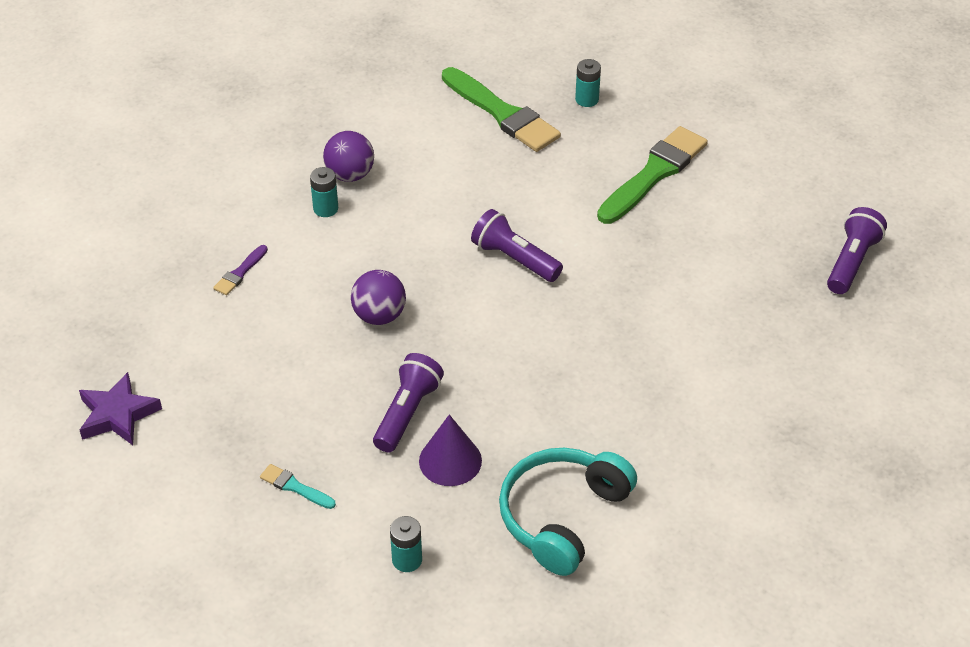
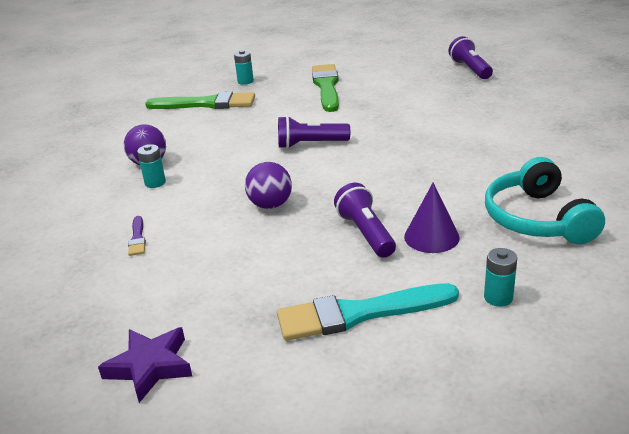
camera: 40 degrees left, 15 degrees down
(295, 487) = (359, 313): turquoise brush -> turquoise brush, size x2.22

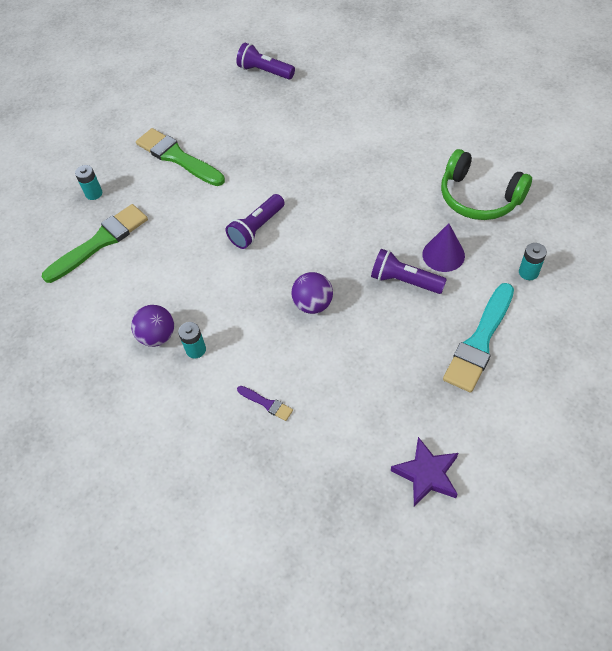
camera: 45 degrees left, 25 degrees up
(537, 219) = (479, 197): turquoise headphones -> green headphones

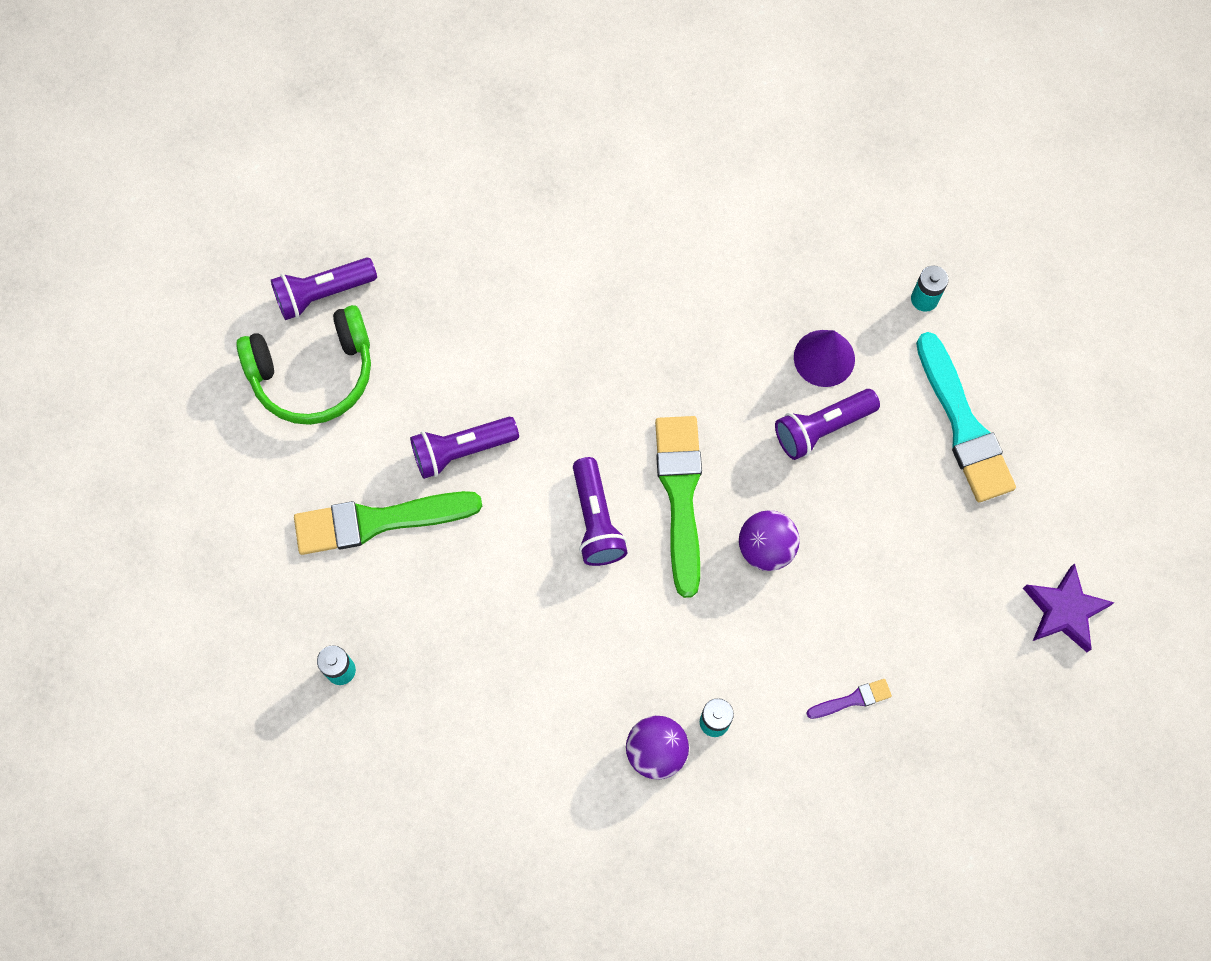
camera: 55 degrees left, 15 degrees up
(100, 242) = (439, 719): green brush -> green brush (680, 495)
(241, 160) = (462, 451): none -> purple flashlight
(479, 197) = (780, 248): green headphones -> green headphones (313, 373)

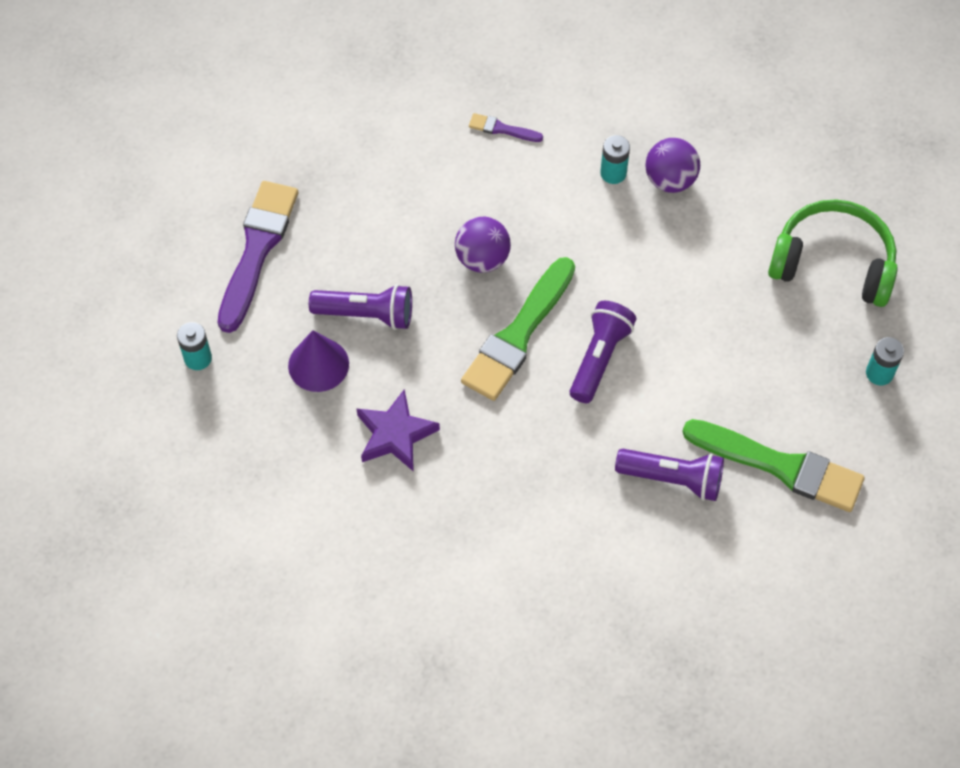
camera: 145 degrees left, 10 degrees down
(313, 373) = (762, 627): green headphones -> green headphones (833, 263)
(323, 294) = (709, 698): purple flashlight -> none
(963, 425) = (257, 249): turquoise brush -> purple brush
(1064, 611) = (303, 93): purple star -> purple star (395, 434)

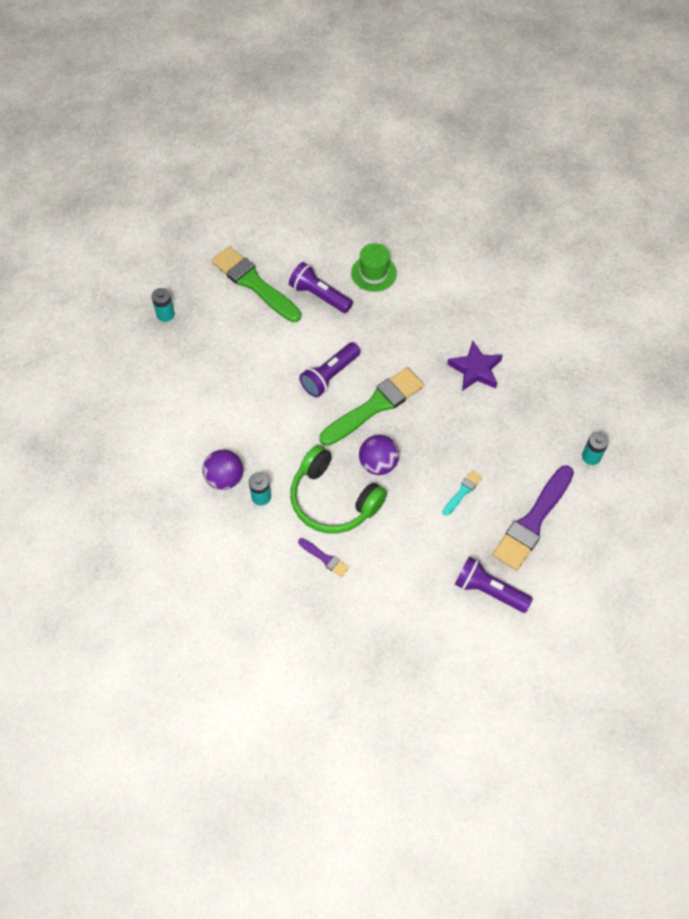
camera: 160 degrees left, 0 degrees up
(318, 364) = (511, 427): purple cone -> none
(359, 258) = (462, 492): none -> turquoise brush
(366, 314) = (470, 450): purple flashlight -> purple flashlight (489, 590)
(607, 546) = (373, 273): none -> green hat
(833, 263) = (151, 387): green headphones -> green headphones (333, 500)

